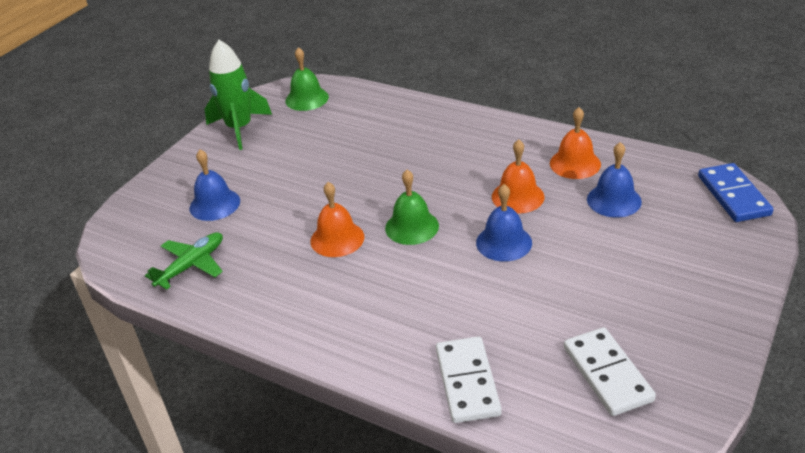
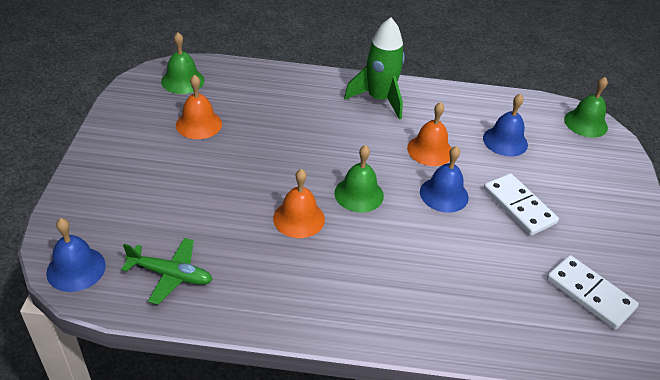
camera: 30 degrees left, 5 degrees up
(192, 265) = (171, 275): green plane -> green plane turned 90 degrees clockwise
(214, 204) = (155, 205): blue bell -> blue bell (76, 269)
(239, 128) = (132, 120): green rocket -> green rocket (379, 99)
(467, 382) = (492, 329): white domino -> white domino (519, 206)
(575, 163) = (456, 113): orange bell -> orange bell (199, 124)
(733, 195) = (585, 123): blue domino -> green bell

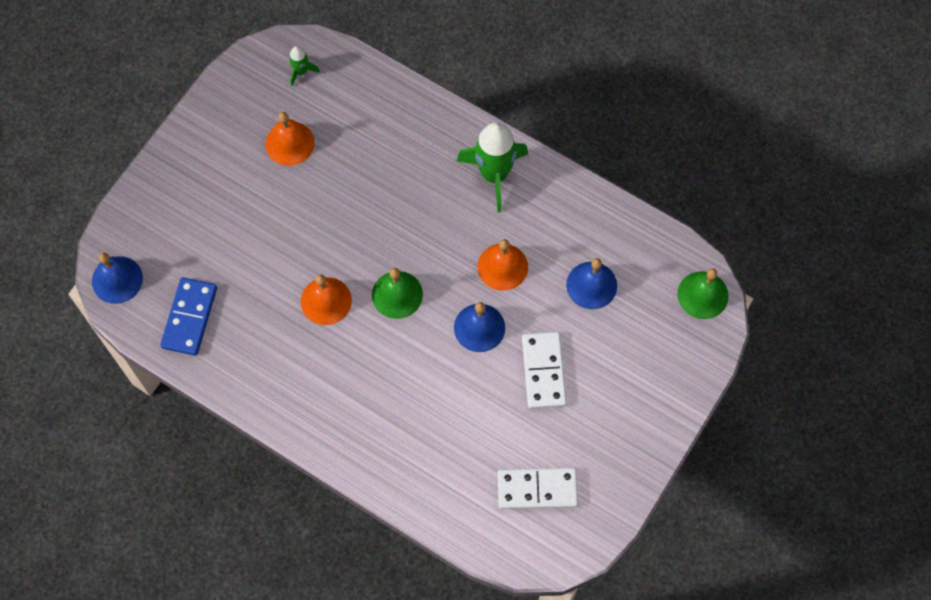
camera: 30 degrees right, 25 degrees up
(171, 275) = (189, 317): green plane -> blue domino
(182, 81) = (301, 71): green bell -> green rocket
(589, 294) = (537, 489): white domino -> white domino turned 75 degrees counterclockwise

